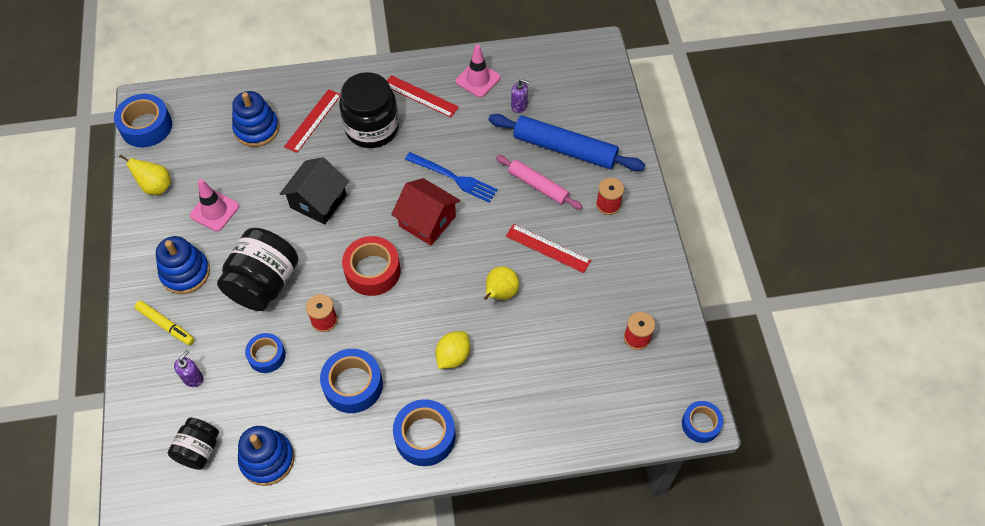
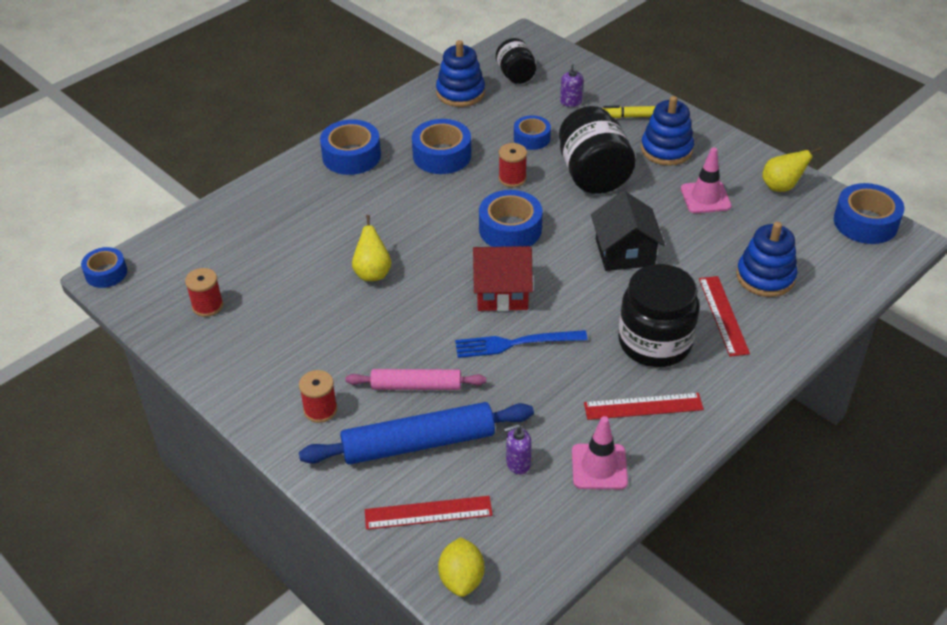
camera: 145 degrees right, 15 degrees down
(372, 271) = (510, 229): red tape -> blue tape
(453, 356) = (375, 210): yellow lemon -> yellow lemon (461, 579)
(548, 248) = (356, 333): red ruler -> red ruler (428, 513)

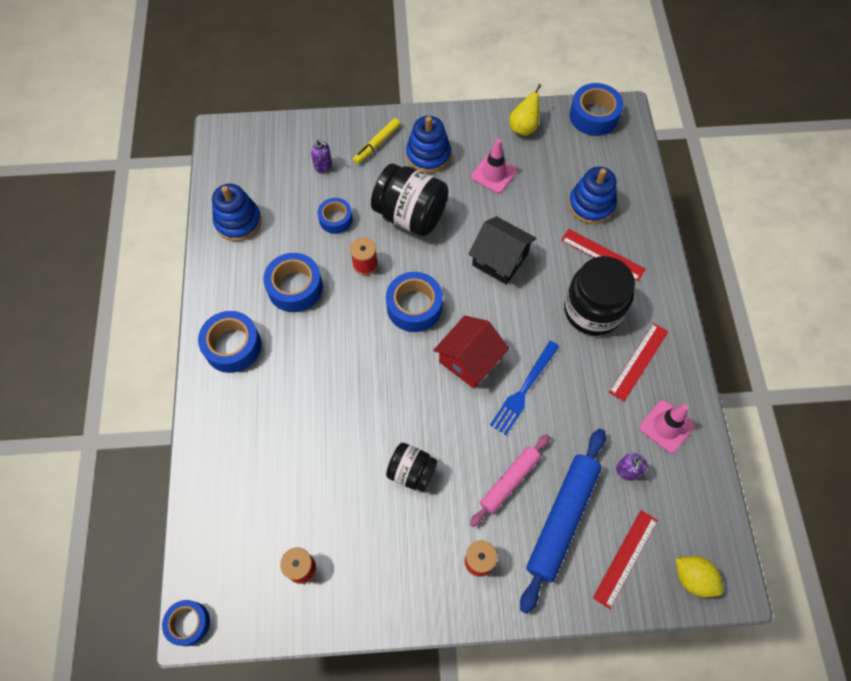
camera: 50 degrees left, 20 degrees up
(372, 273) = (374, 427): yellow pear -> none
(516, 75) = (257, 173): black jar -> black jar (412, 472)

